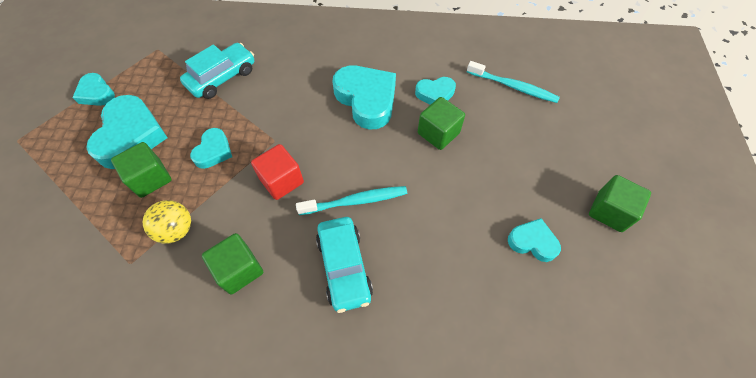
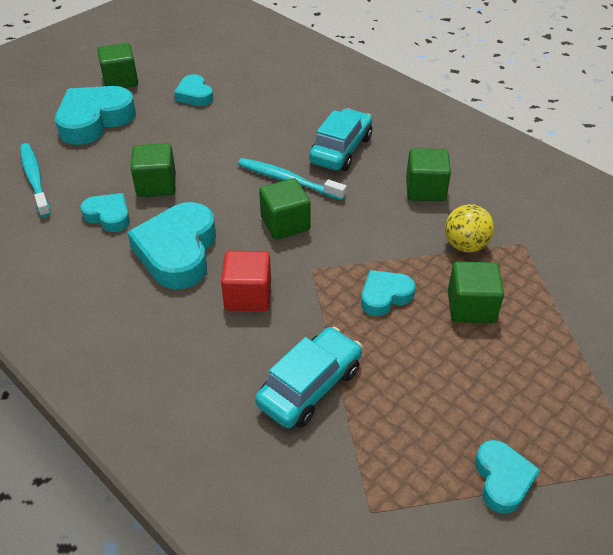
camera: 140 degrees left, 15 degrees down
(131, 136) = (474, 373): turquoise heart -> turquoise heart (94, 120)
(222, 77) = (310, 386): turquoise car -> turquoise car turned 135 degrees clockwise
(281, 181) = (337, 230): red cube -> red cube (248, 296)
(321, 161) = (285, 224): none -> green cube

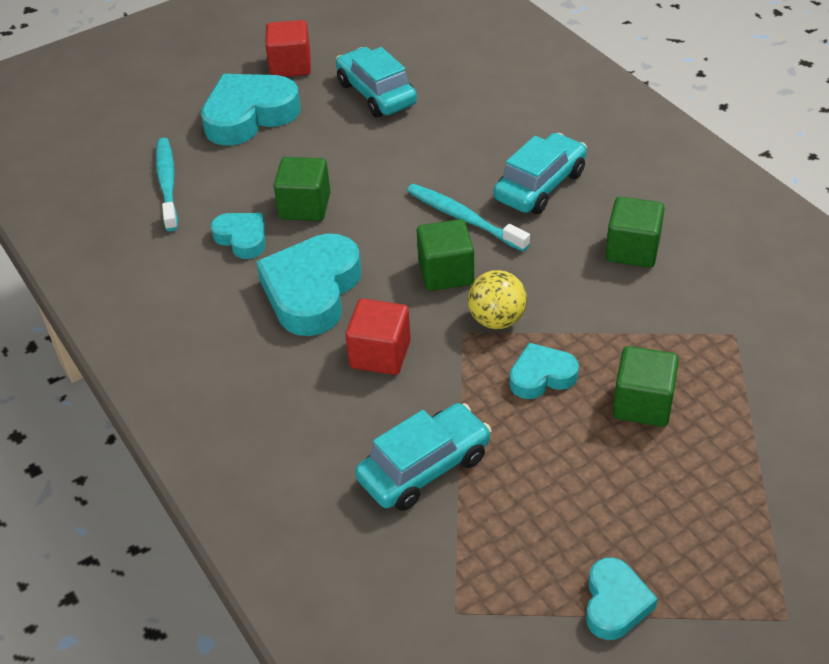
camera: 15 degrees right, 0 degrees up
(120, 80) = (290, 66): green cube -> red cube
(194, 95) = (376, 94): turquoise heart -> turquoise car
(465, 245) = (660, 327): yellow ball -> yellow ball (497, 320)

